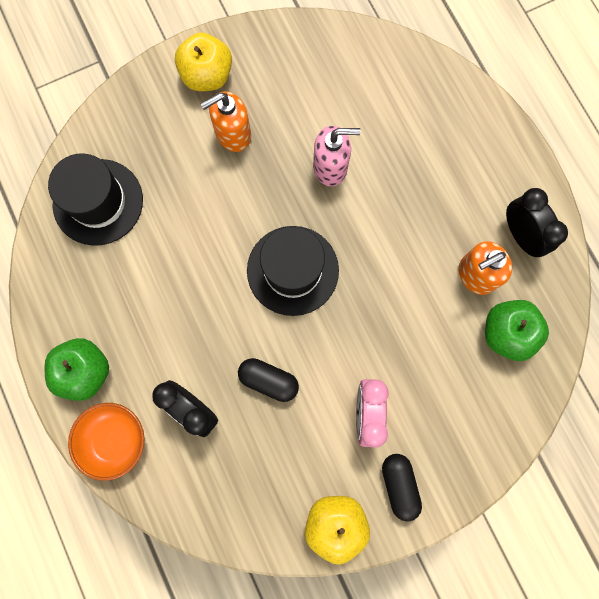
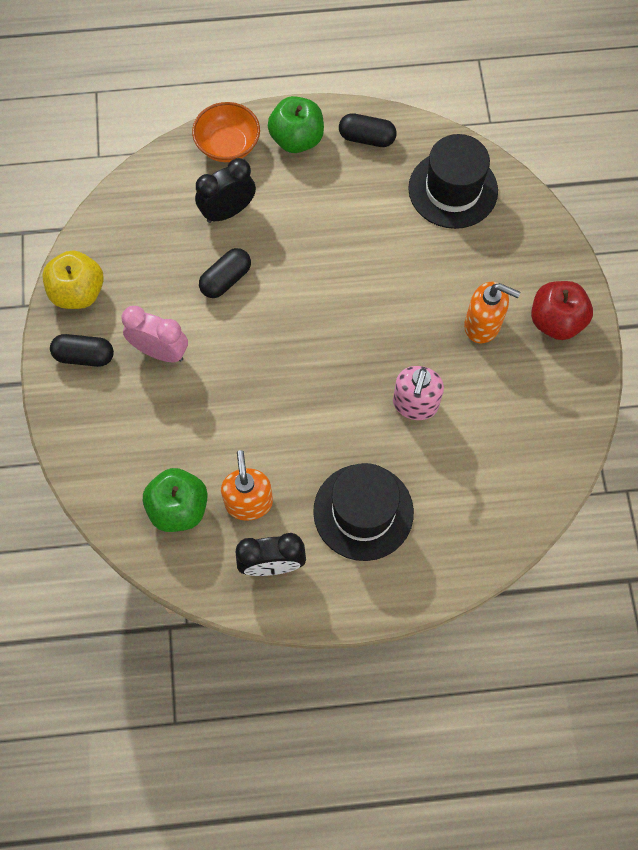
camera: 110 degrees right, 10 degrees down
(63, 302) = (366, 138): none -> black capsule
(207, 76) = (556, 321): yellow apple -> red apple
(233, 134) = (482, 325): orange soap dispenser -> orange soap dispenser turned 120 degrees clockwise
(292, 270) = (321, 333): black hat -> black hat (363, 512)

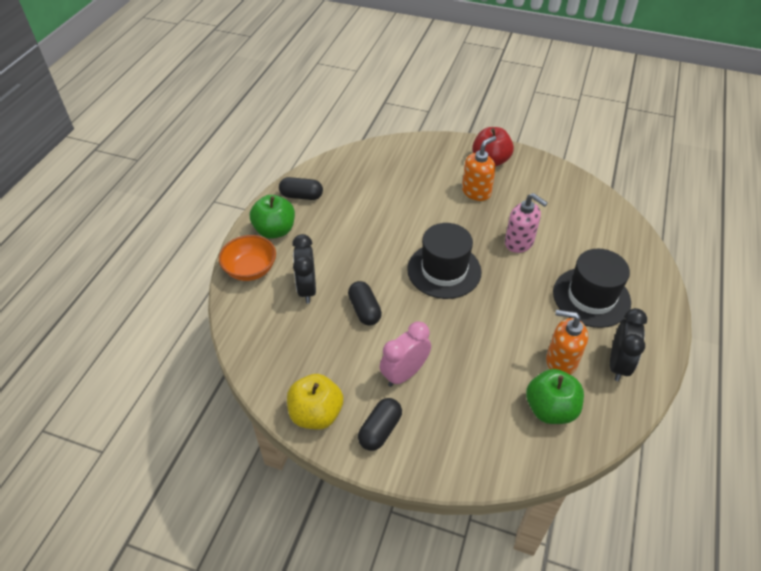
camera: 65 degrees left, 20 degrees down
(366, 138) = (301, 196): black capsule -> black capsule turned 60 degrees clockwise
(453, 189) = (369, 171): black hat -> black hat (444, 270)

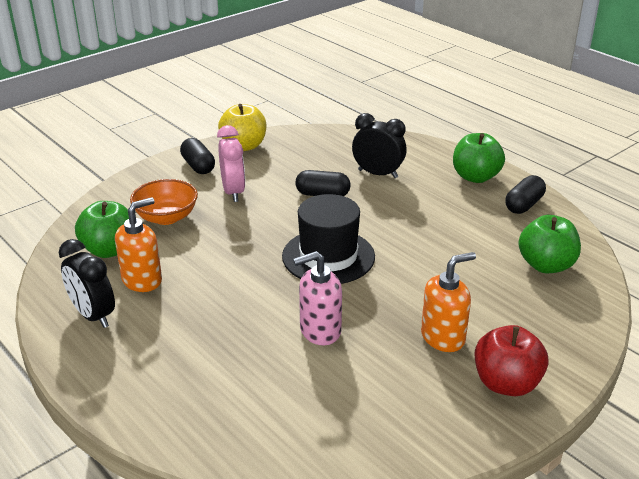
camera: 120 degrees right, 15 degrees down
(250, 269) = (429, 154): orange bowl -> orange bowl (166, 217)
(370, 170) = (546, 265): none -> green apple
(476, 192) = (443, 337): orange soap dispenser -> orange soap dispenser turned 105 degrees counterclockwise
(591, 297) = (185, 345): black hat -> none

